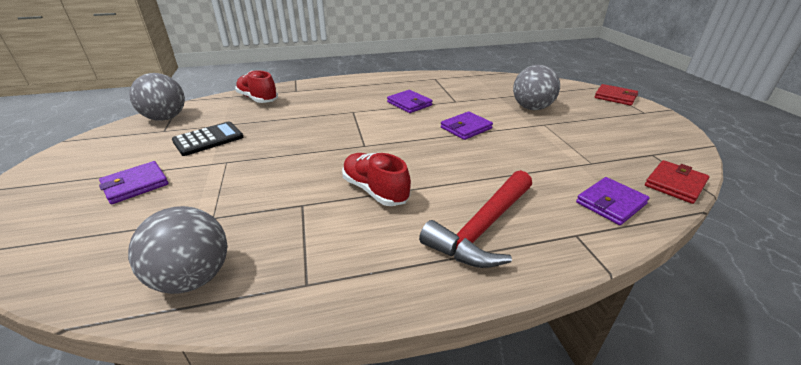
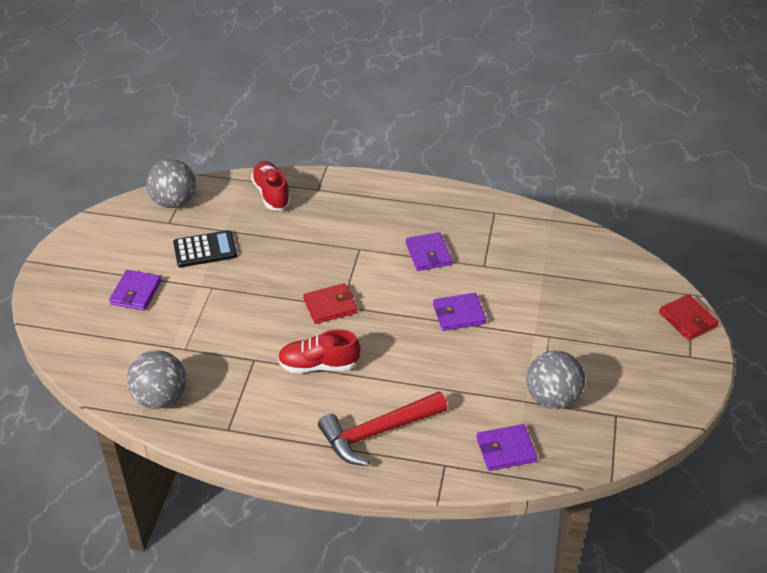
camera: 25 degrees right, 10 degrees up
(135, 185) = (136, 292): purple wallet -> purple wallet turned 60 degrees counterclockwise
(375, 190) = (318, 365): red shoe -> red shoe turned 75 degrees counterclockwise
(531, 108) = (561, 306): grey ball -> grey ball (552, 398)
(675, 184) = (590, 453): red wallet -> red wallet (330, 306)

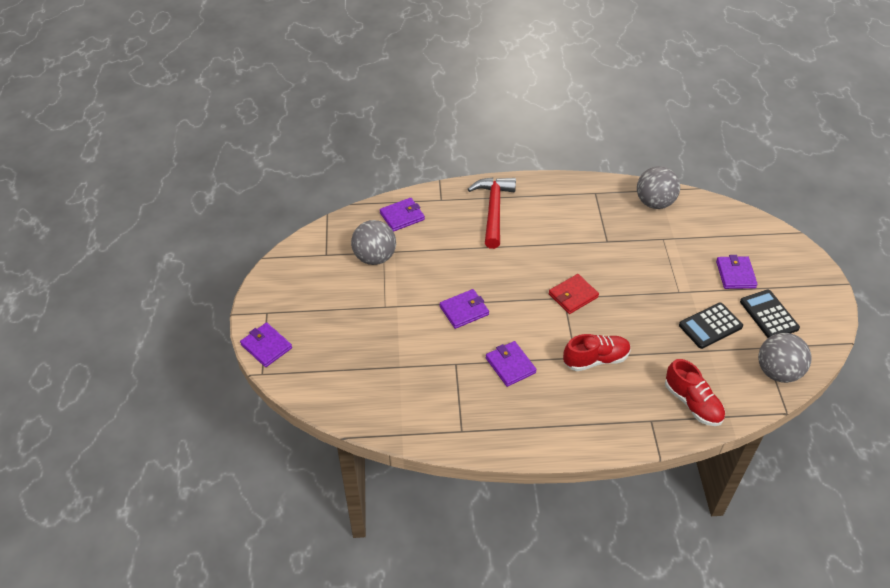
camera: 165 degrees right, 5 degrees up
(137, 248) = (769, 315): none -> black calculator
(318, 365) = (557, 246): red shoe -> red shoe (595, 359)
(377, 432) = (493, 210): red hammer -> red hammer turned 45 degrees counterclockwise
(688, 319) = (266, 346): red wallet -> purple wallet

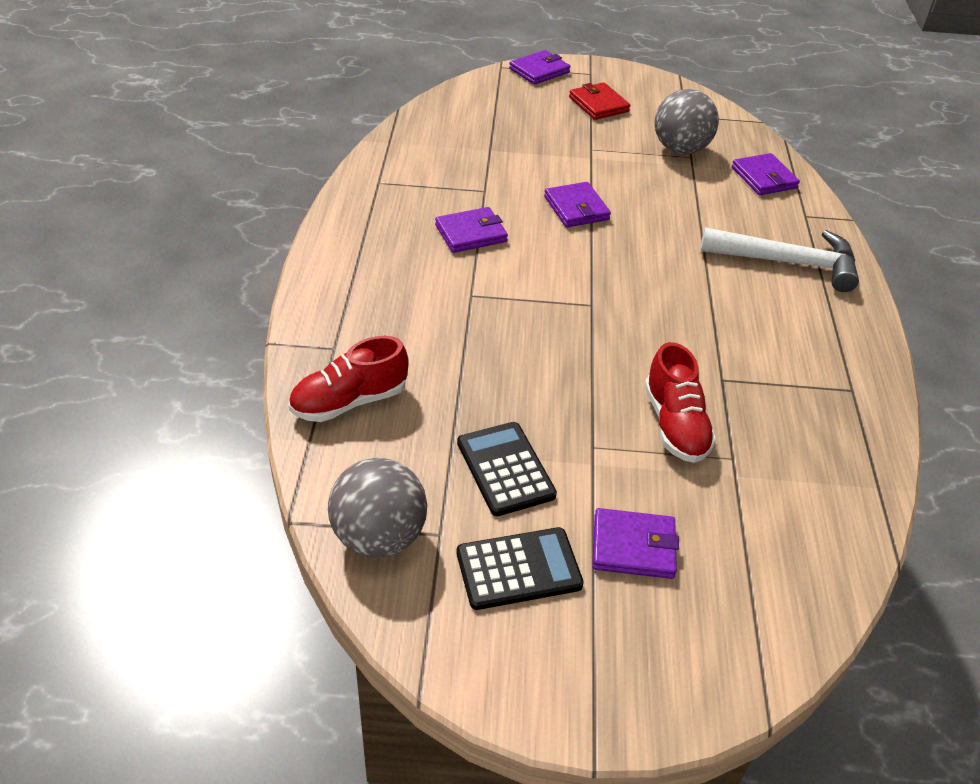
camera: 95 degrees right, 5 degrees down
(493, 210) = (788, 263): red hammer -> white hammer
(573, 296) = (595, 315): red wallet -> red wallet (598, 104)
(595, 359) = (462, 314): red shoe -> red shoe (675, 425)
(654, 203) = (837, 470): grey ball -> none

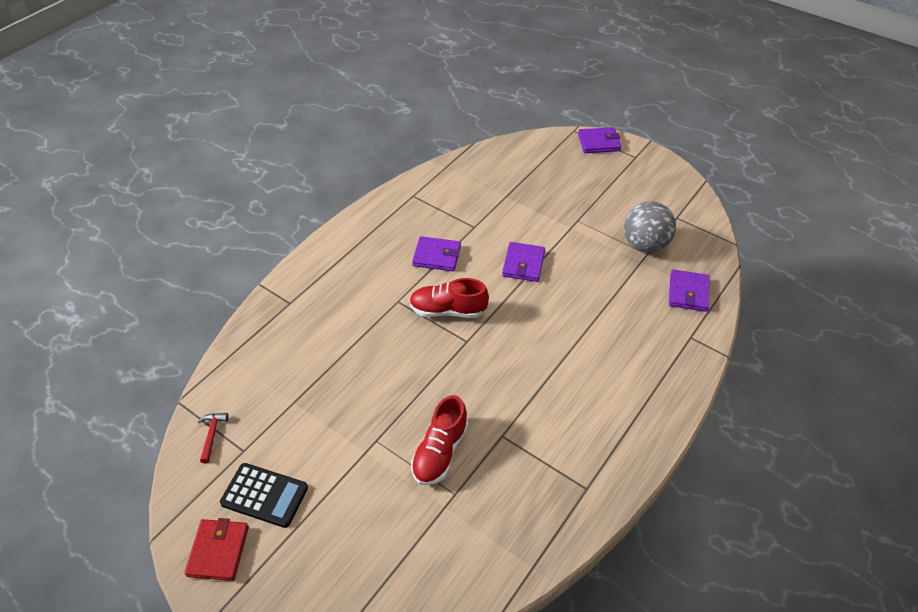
camera: 35 degrees right, 5 degrees up
(349, 402) = (268, 342): red shoe -> red shoe (448, 310)
(379, 537) = (212, 435): grey ball -> red hammer
(505, 469) = (313, 429): black calculator -> none
(598, 104) = (617, 185): red wallet -> red wallet (218, 551)
(633, 546) = (339, 518): purple wallet -> none
(788, 263) = (637, 369): white hammer -> none

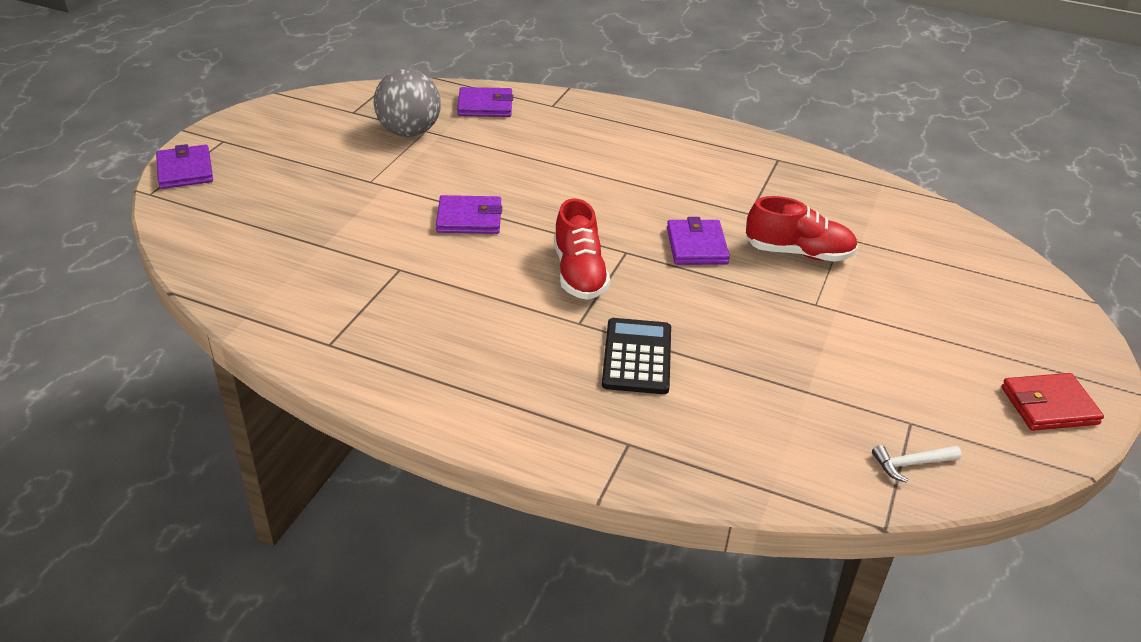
camera: 105 degrees left, 10 degrees down
(212, 435) = (911, 464): red hammer -> white hammer
(264, 495) = (953, 384): black calculator -> black calculator (637, 357)
(437, 256) = (473, 297): purple wallet -> purple wallet (696, 246)

